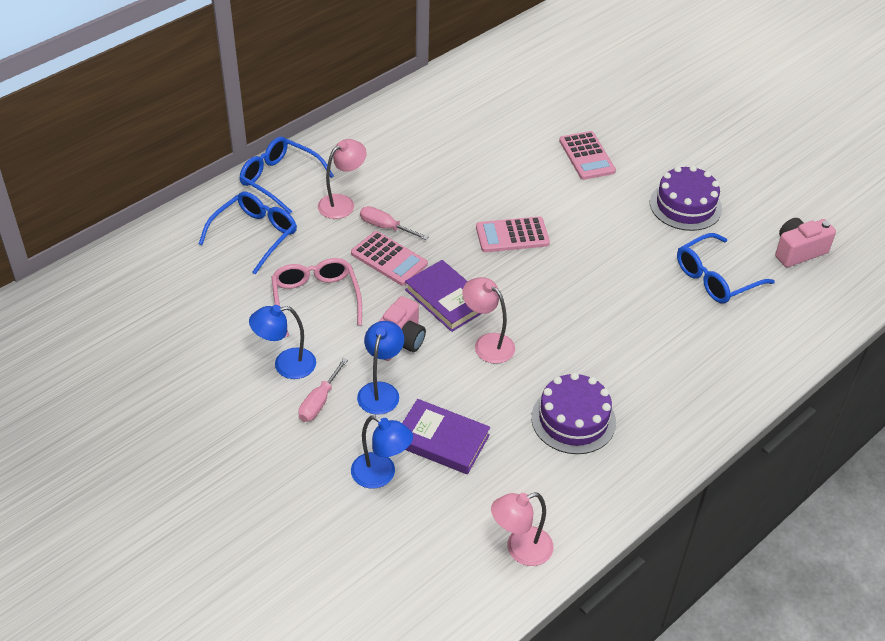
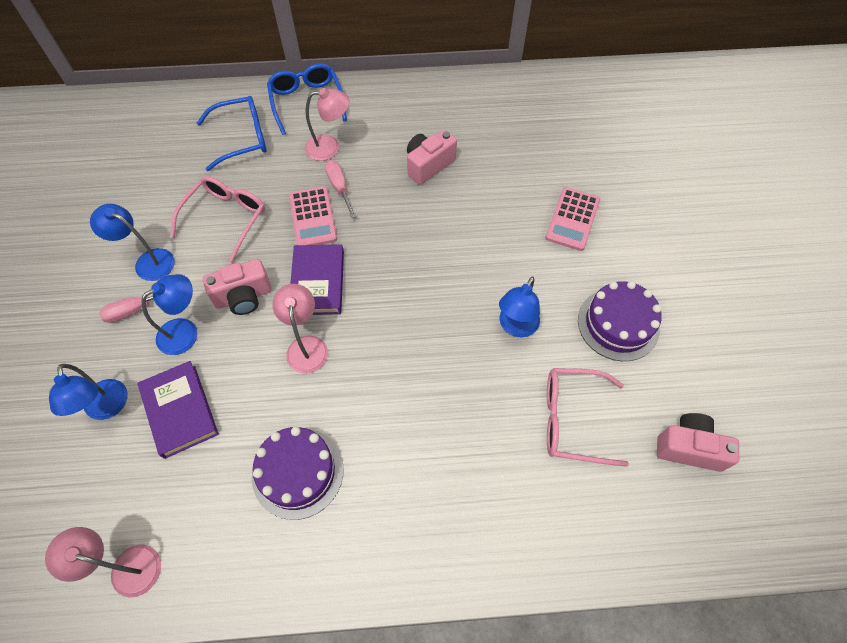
camera: 40 degrees right, 15 degrees up
(439, 175) = (428, 165): none -> pink camera
(512, 235) = (430, 256): pink calculator -> none
(621, 245) = (515, 327): none -> blue lamp
(715, 278) = (572, 420): blue glasses -> pink glasses

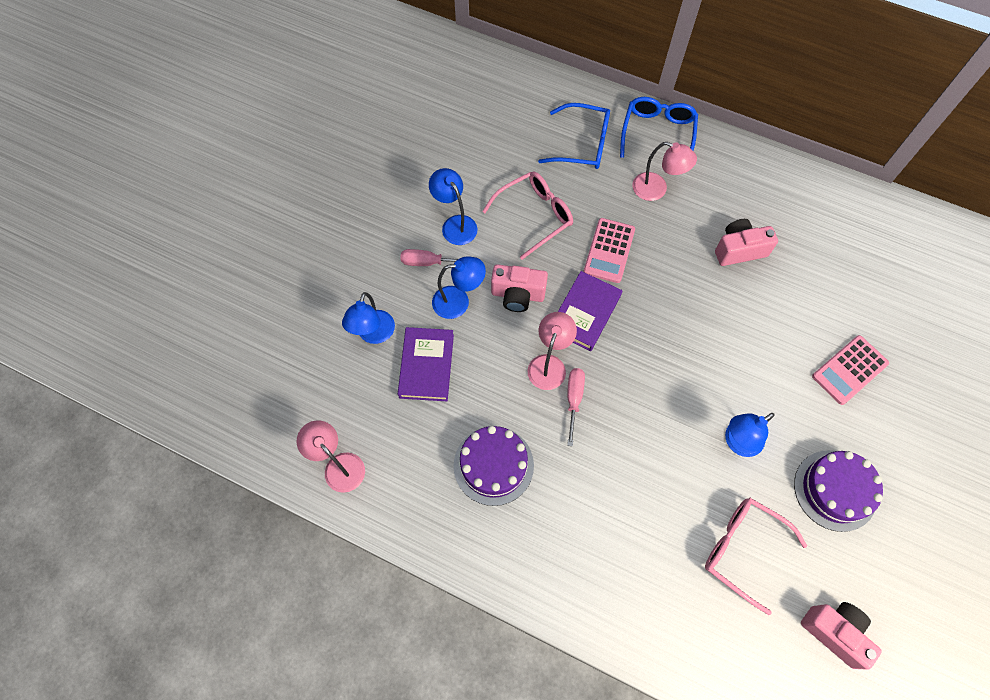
camera: 30 degrees right, 5 degrees up
(339, 188) = (646, 233): pink screwdriver -> pink screwdriver (573, 400)

